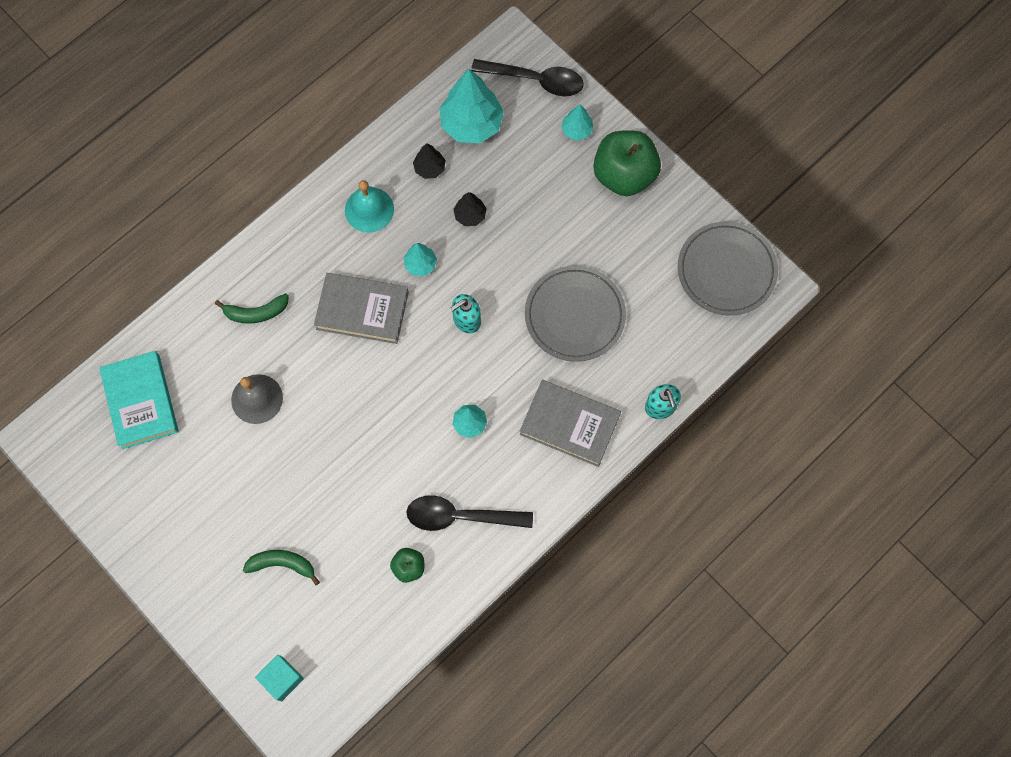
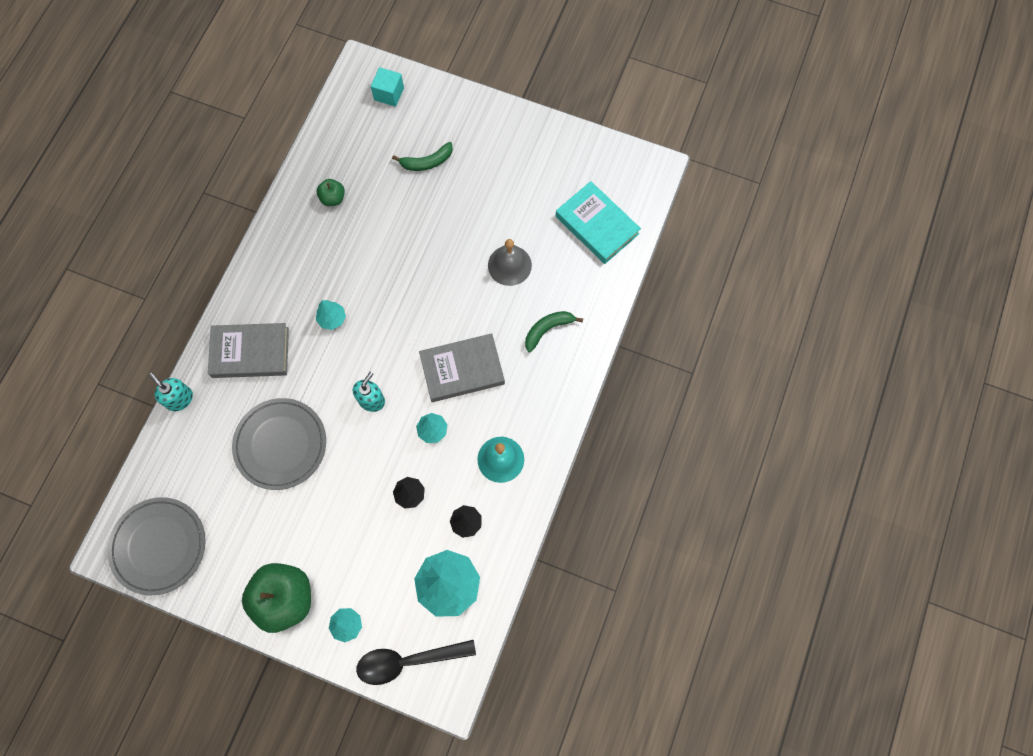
camera: 155 degrees right, 0 degrees up
(461, 516) = (309, 248): black spoon -> none

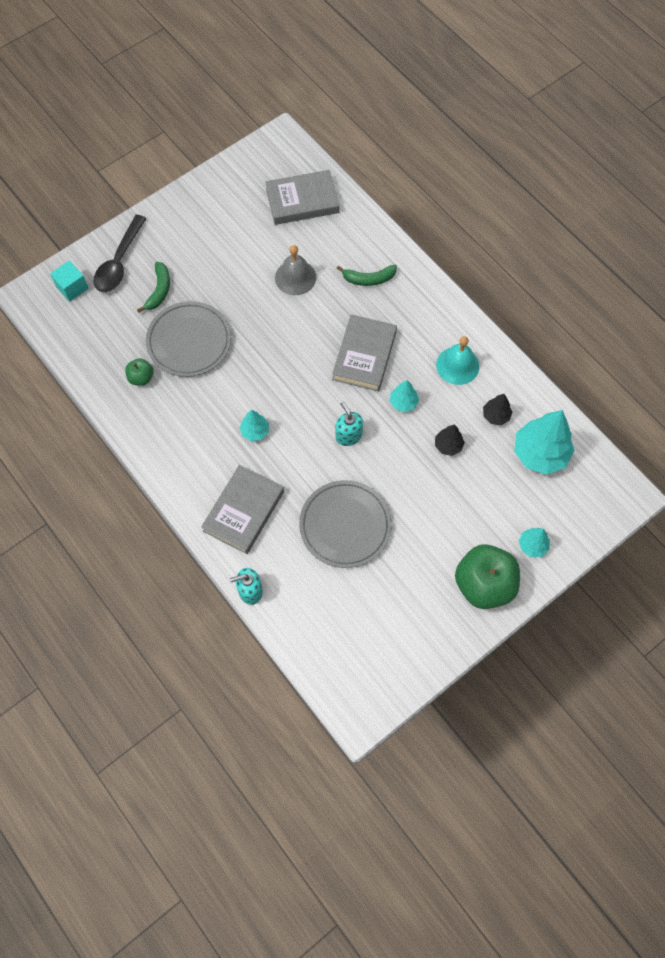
camera: 60 degrees left, 5 degrees down
(159, 546) = (379, 669): grey plate -> grey plate (189, 341)
(408, 660) = (586, 512): black spoon -> black spoon (119, 262)
(547, 329) = (369, 279): green banana -> green banana turned 90 degrees counterclockwise
(597, 225) = (302, 201): turquoise book -> grey book

